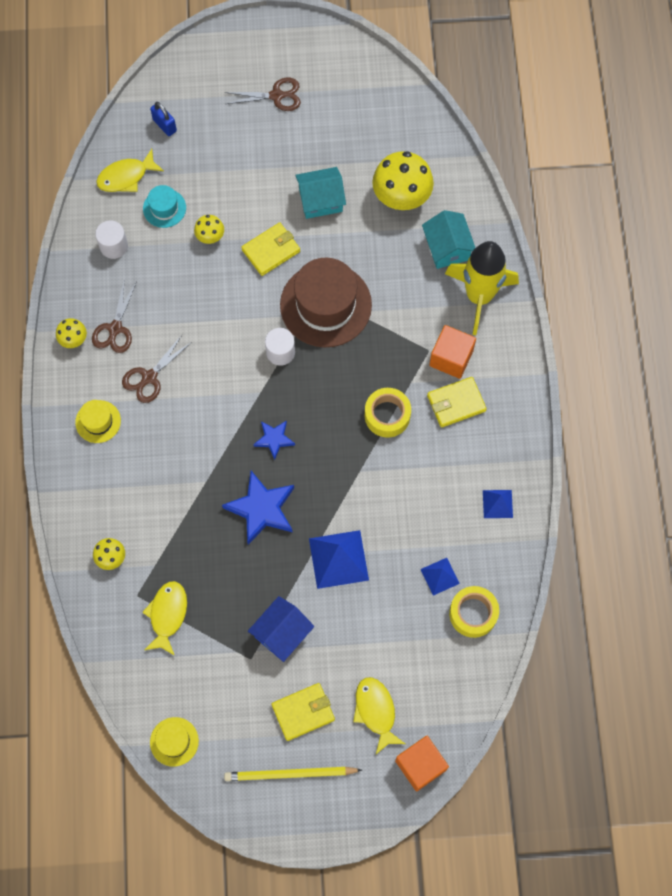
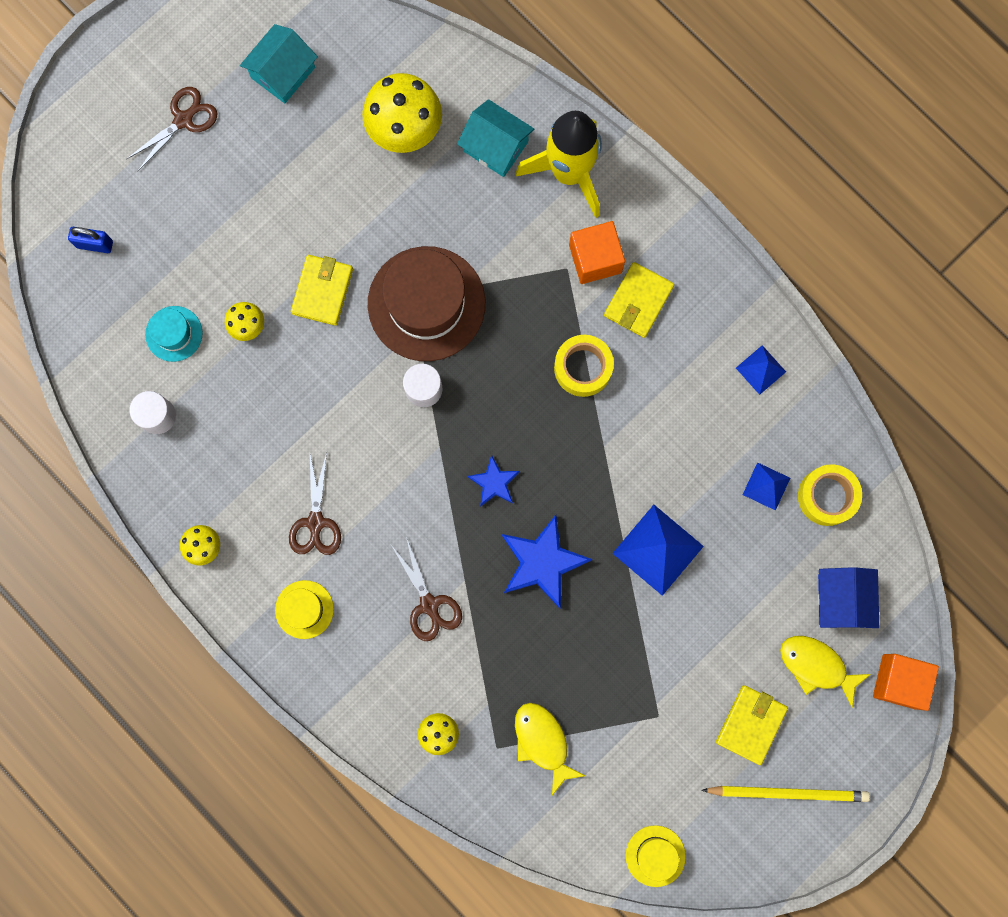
camera: 40 degrees left, 10 degrees up
(115, 329) = (236, 501): brown scissors -> brown scissors (429, 605)
(126, 177) = (104, 332): yellow fish -> none
(282, 633) = (666, 666): blue house -> blue house (841, 599)
(290, 774) = (788, 792): yellow pencil -> yellow pencil turned 135 degrees counterclockwise
(320, 200) = (326, 197): turquoise house -> turquoise house (283, 72)

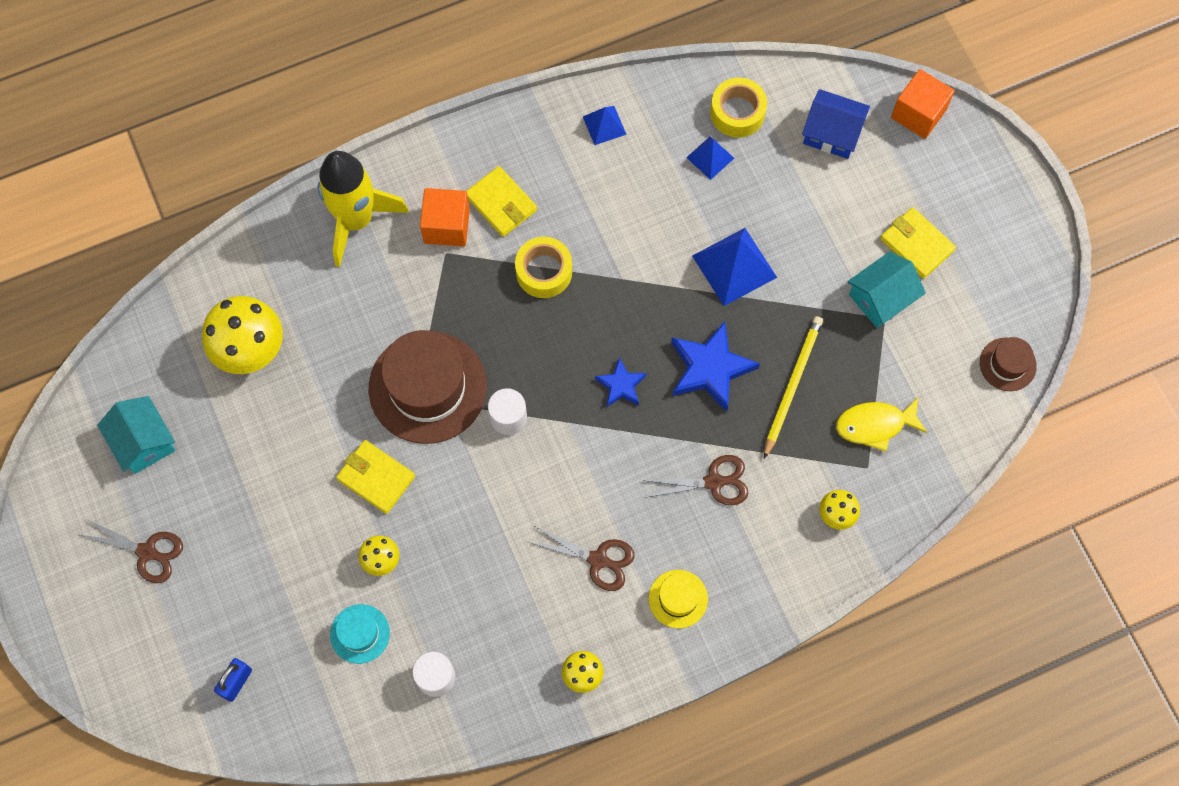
camera: 70 degrees left, 10 degrees down
(184, 119) = (147, 552): brown scissors -> brown scissors turned 135 degrees clockwise
(495, 146) = (303, 274): turquoise house -> turquoise house (881, 298)
(655, 856) = (1007, 364): yellow hat -> brown hat
(788, 792) = (986, 235): yellow pencil -> yellow pencil (792, 385)
(816, 666) = (883, 174): yellow fish -> none

